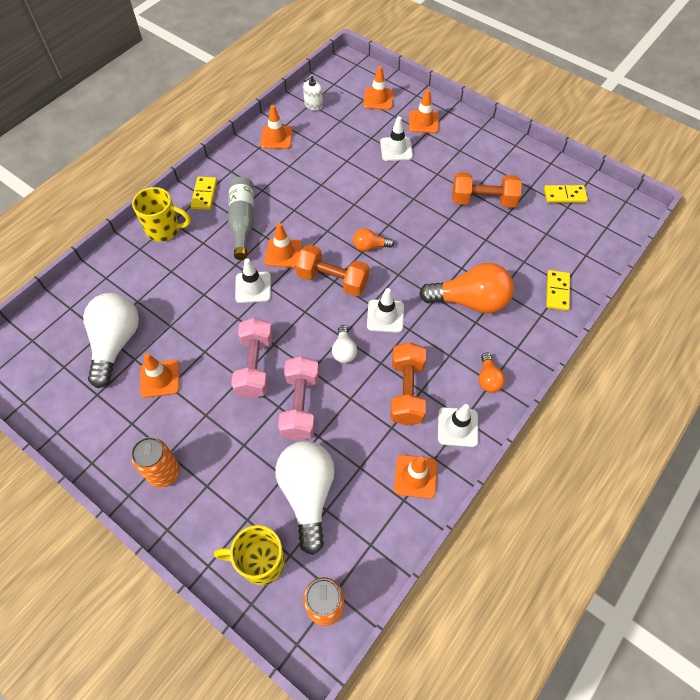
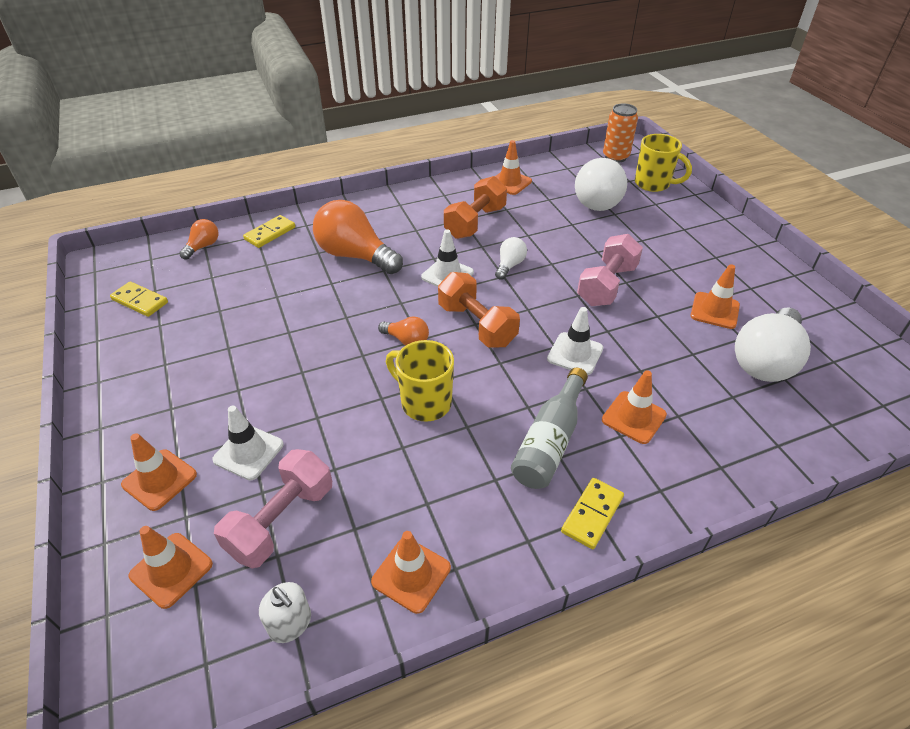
camera: 150 degrees left, 15 degrees down
(164, 230) = (675, 480): yellow mug -> yellow mug (424, 402)
(164, 473) = (722, 247): orange can -> none
(283, 253) = (516, 376): orange traffic cone -> orange traffic cone (633, 417)
(300, 405) = (576, 245): pink dumbbell -> pink dumbbell (281, 520)
(313, 105) = (290, 623): white soap dispenser -> white soap dispenser turned 60 degrees clockwise
(457, 427) = (453, 193): white traffic cone -> none
(483, 200) = (228, 334): orange dumbbell -> none
(488, 379) = (400, 207): orange light bulb -> orange light bulb (203, 247)

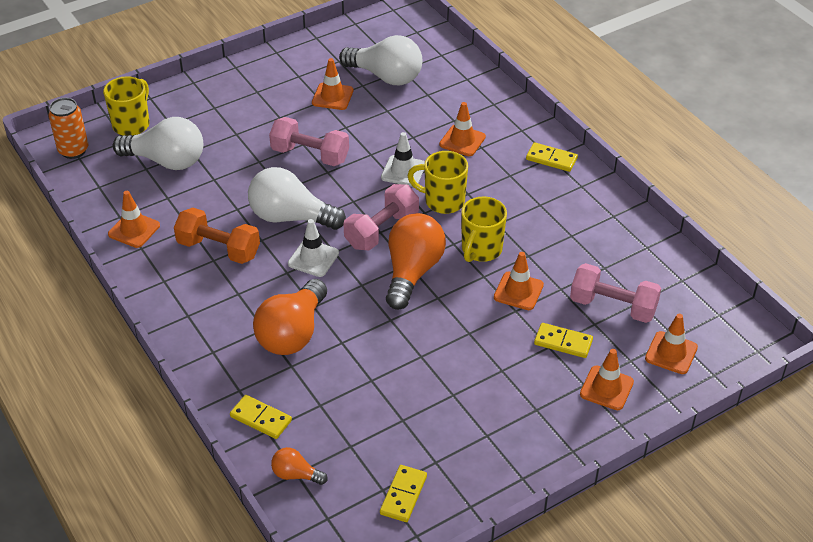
camera: 100 degrees left, 0 degrees up
(248, 452) = (563, 342): white traffic cone -> yellow domino
(290, 623) = (679, 283): white soap dispenser -> none
(406, 340) = (412, 272): orange light bulb -> orange light bulb, size x2.06
(411, 574) = (625, 234): orange traffic cone -> orange traffic cone (518, 291)
(477, 325) = (381, 230): orange dumbbell -> pink dumbbell
(509, 265) = (291, 217): white light bulb -> white light bulb, size x2.06
(516, 381) = (443, 201): none -> yellow mug
(550, 441) = (497, 180): grey bottle -> none

